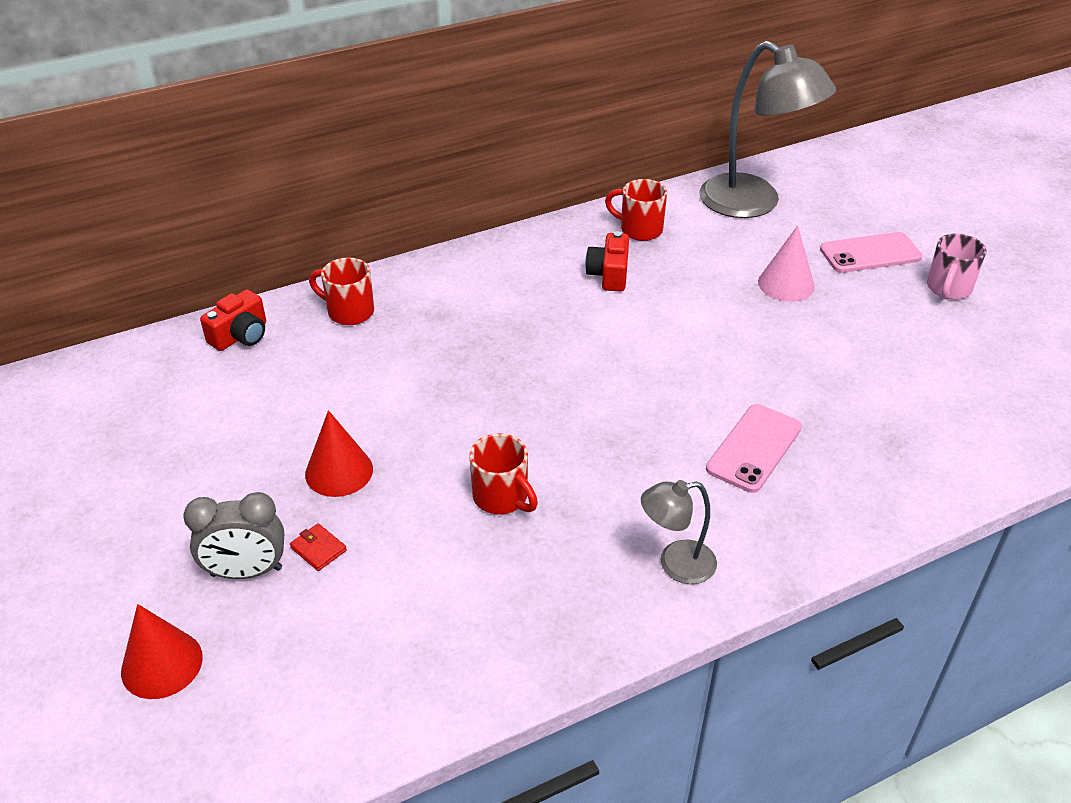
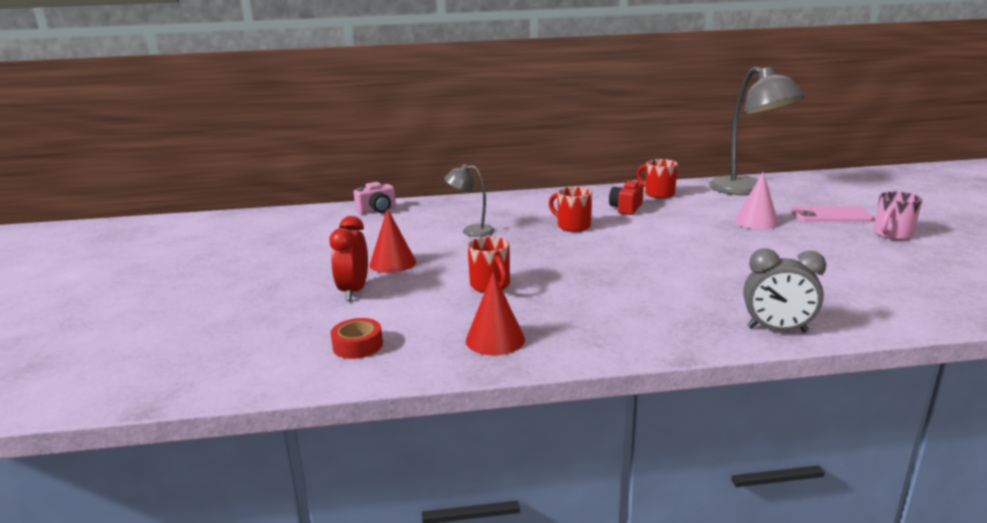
camera: 20 degrees right, 20 degrees down
(162, 664) = (219, 323): red cone -> red cone (495, 339)
(241, 336) = (377, 210): red camera -> pink camera
(246, 572) = (302, 294): grey clock -> grey clock (777, 330)
(318, 549) = (354, 291): red wallet -> red clock
(349, 312) = (447, 207): red mug -> red mug (572, 226)
(388, 664) = (358, 345): none -> red tape
(676, 564) = (599, 331): grey lamp -> grey lamp (471, 231)
(754, 448) = (693, 287): pink phone -> none

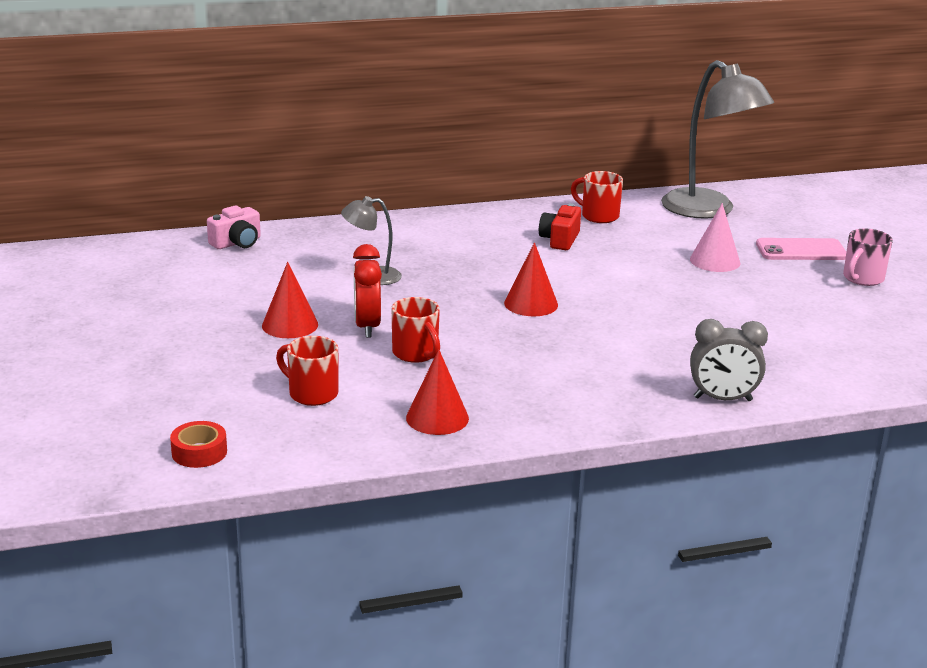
camera: 10 degrees left, 5 degrees up
(354, 291) = (259, 363): red clock -> red clock (367, 326)
(358, 345) = (292, 428): red tape -> red tape (199, 452)
(572, 226) = (497, 268): red mug -> red mug (312, 394)
(597, 250) = (531, 304): none -> red cone

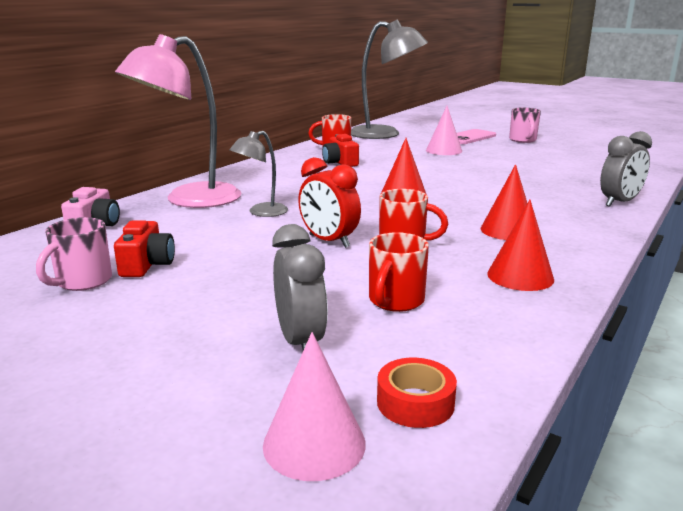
camera: 40 degrees left, 5 degrees down
(120, 443) = (314, 444): none -> pink cone
(161, 293) = (82, 282): none -> pink mug
(208, 391) = (300, 341): none -> grey clock
(216, 295) = (147, 265): none -> red camera
(290, 325) = (263, 262): red cone -> red cone (508, 230)
(312, 394) = (395, 301): red mug -> red mug turned 60 degrees counterclockwise
(342, 240) = (189, 200): none -> pink lamp

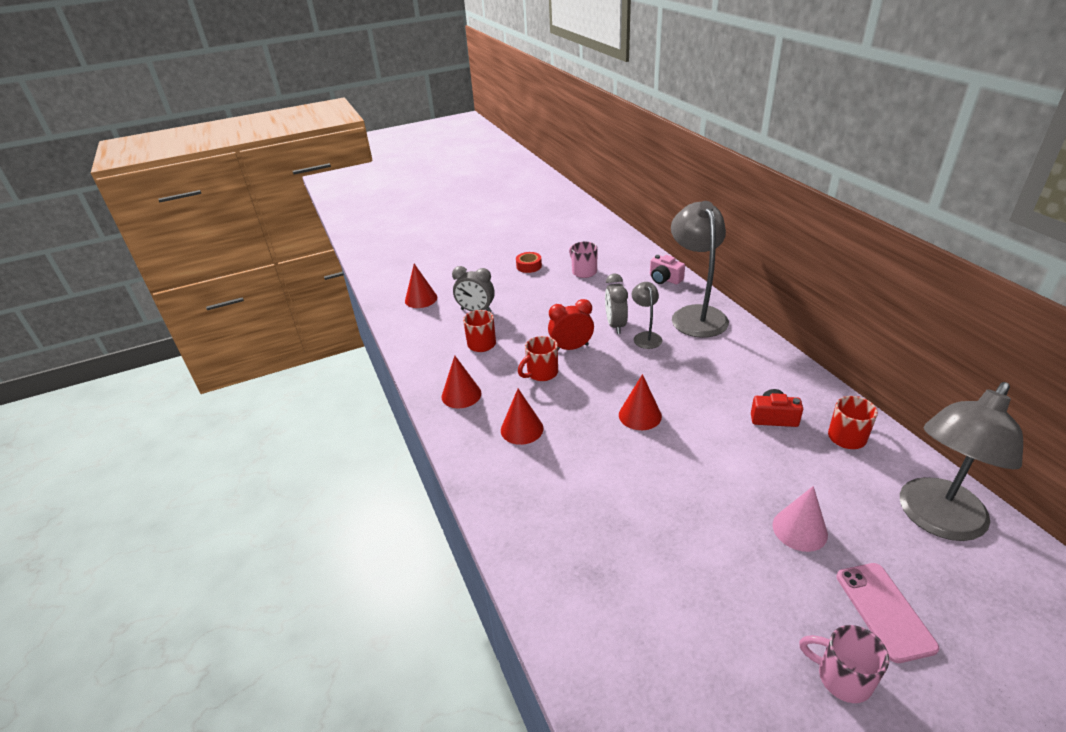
camera: 125 degrees right, 15 degrees up
(147, 265) = (589, 288): red camera -> none
(189, 200) = (695, 315): pink lamp -> grey lamp
(314, 444) = (421, 299): pink cone -> red cone
(415, 403) = (415, 322): red tape -> red tape (529, 266)
(619, 202) = (516, 543): grey clock -> grey clock (615, 325)

